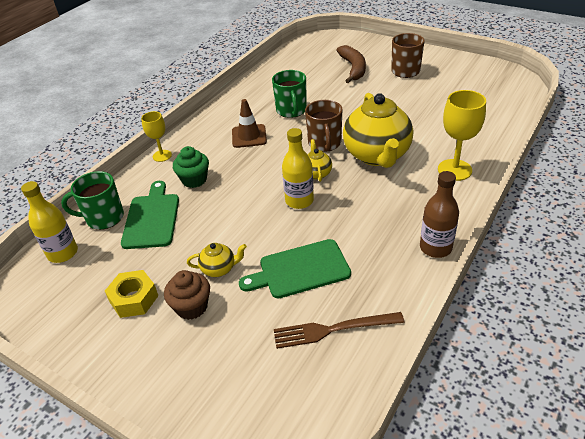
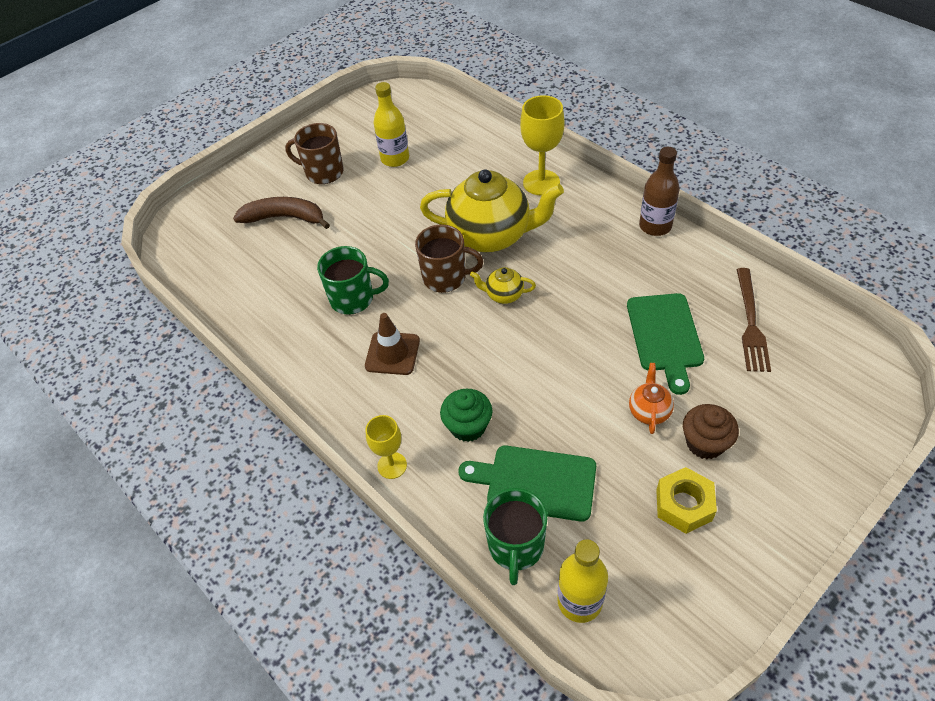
camera: 75 degrees left, 10 degrees up
(219, 269) = (649, 411): yellow teapot -> orange teapot
(299, 201) = (550, 319): yellow bottle -> yellow bottle (395, 159)

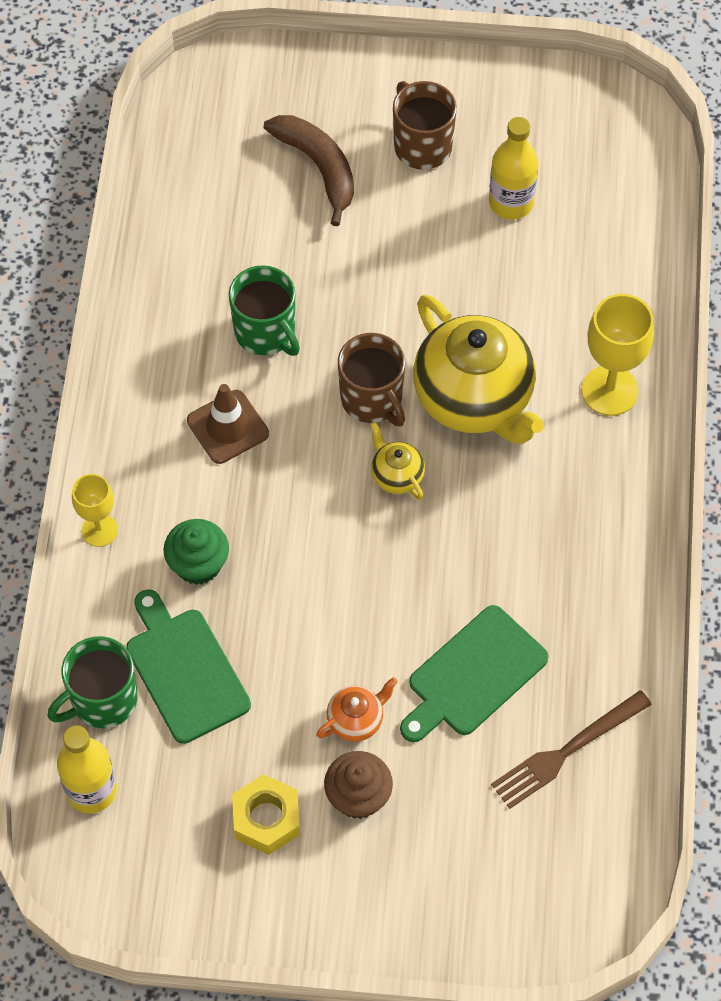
camera: 45 degrees right, 10 degrees up
(655, 226) = (641, 562): brown bottle -> none

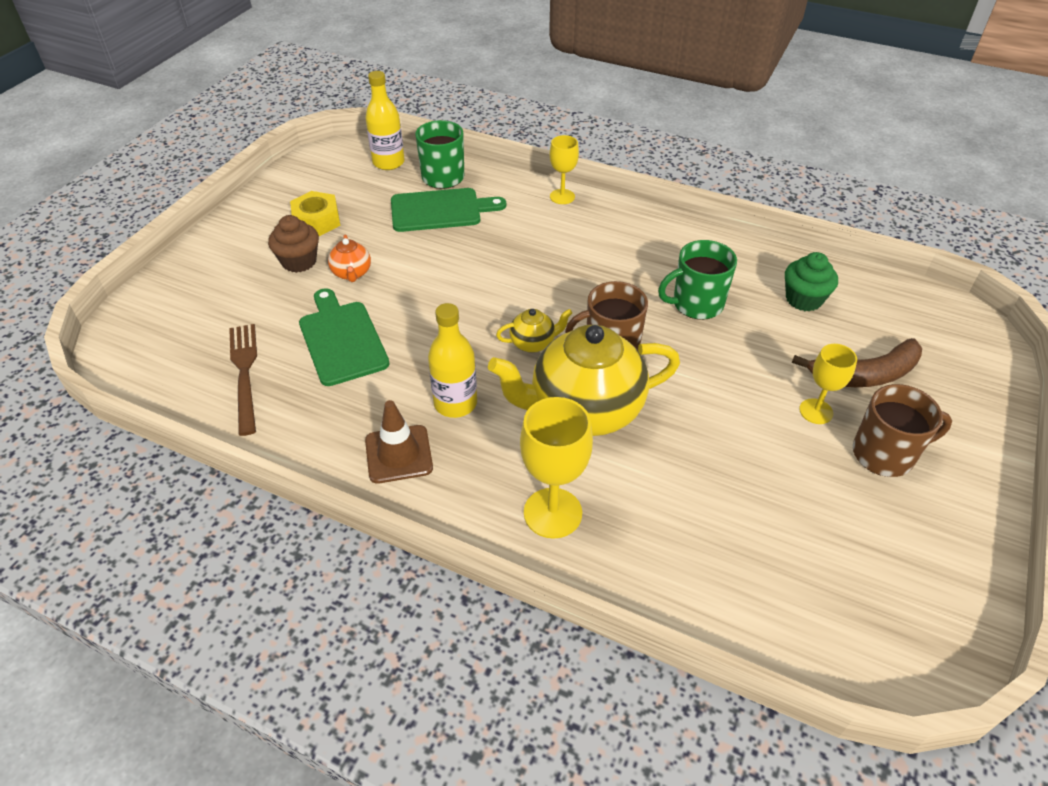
camera: 110 degrees right, 15 degrees down
(198, 564) = (513, 231): green cupcake -> green cupcake (803, 299)
(228, 427) = (617, 267): brown traffic cone -> brown traffic cone (398, 454)
(389, 203) = (816, 411): none -> yellow goblet
(511, 202) = (801, 504): yellow bottle -> yellow bottle (455, 403)

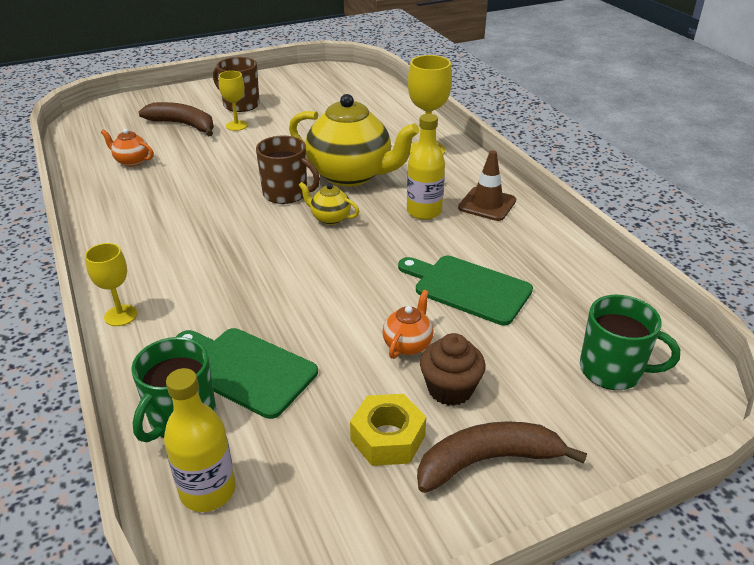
camera: 140 degrees left, 10 degrees down
(245, 373) = (569, 301): brown fork -> none
(249, 238) = (487, 461): none -> brown banana
(342, 339) = (468, 288): green cutting board -> green cutting board turned 105 degrees clockwise
(696, 304) = (193, 188): green mug -> green mug (613, 370)
(803, 299) = (131, 161): green cupcake -> orange teapot

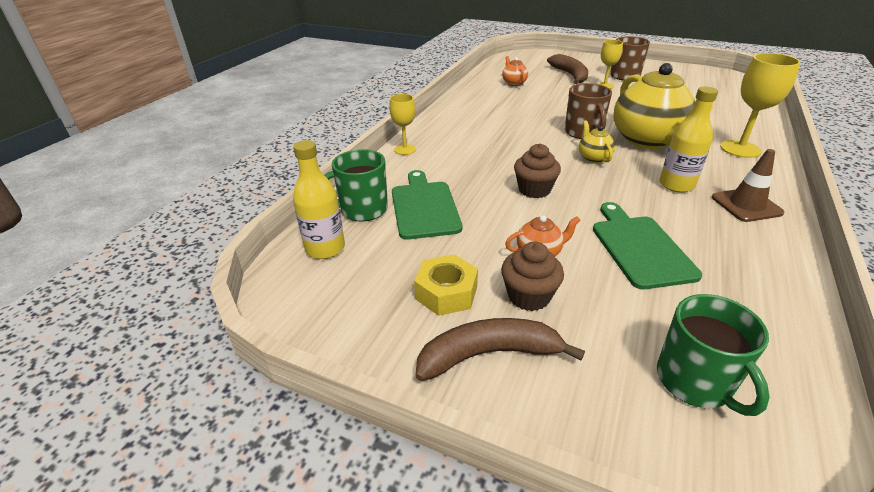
camera: 50 degrees right, 0 degrees up
(323, 283) = (534, 190): none -> brown cupcake
(487, 461) = (488, 354): brown banana -> brown banana turned 45 degrees counterclockwise

